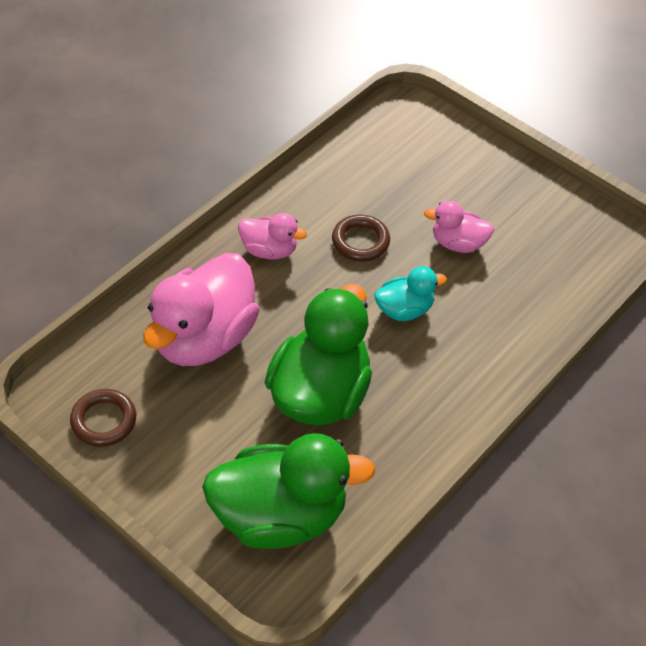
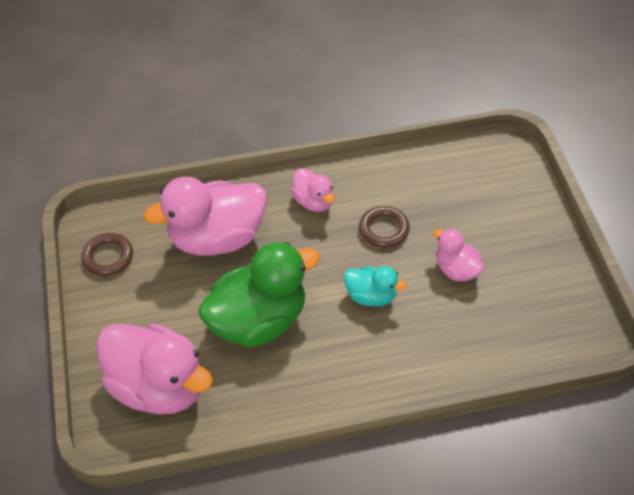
camera: 40 degrees right, 0 degrees up
(280, 515) = (158, 387): green duck -> pink duck

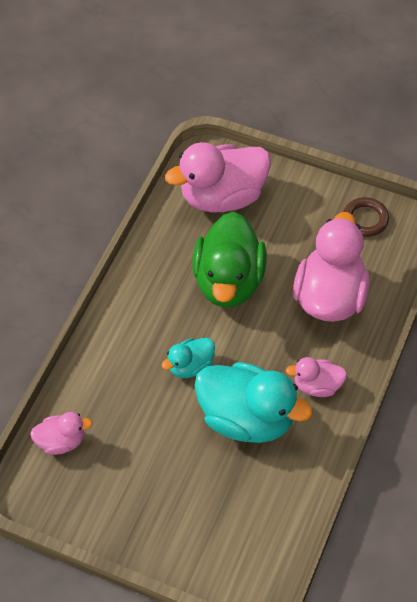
camera: 125 degrees right, 5 degrees up
(384, 229) = (247, 418): brown ring -> turquoise duck
(456, 270) = (165, 443): pink duck -> pink duck (61, 441)

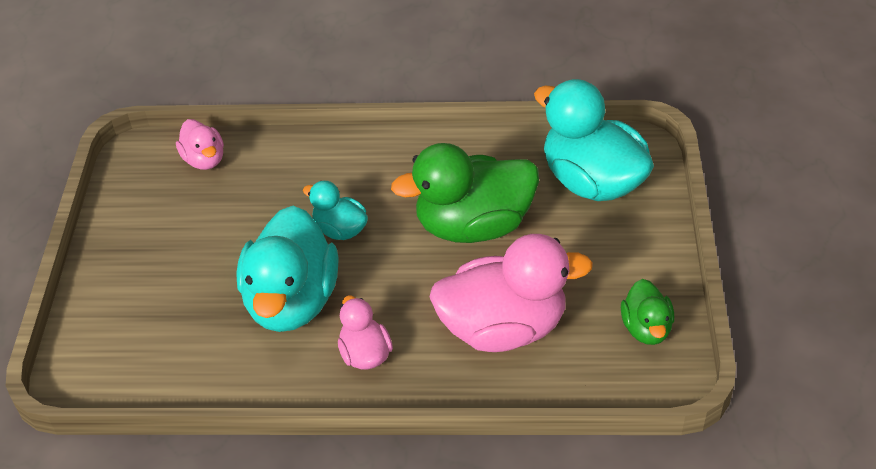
camera: 70 degrees right, 10 degrees down
(222, 196) = (592, 181): pink duck -> turquoise duck
(365, 219) = (646, 328): brown ring -> green duck

